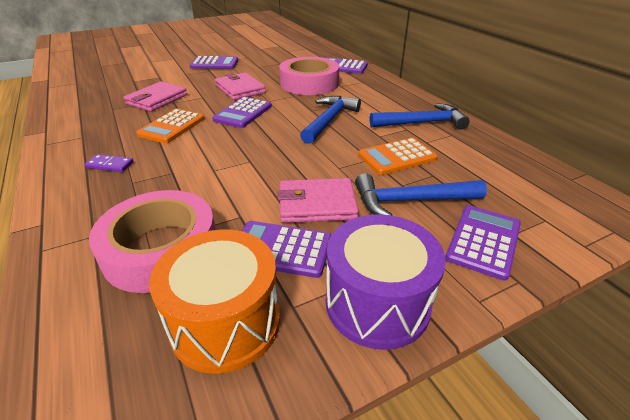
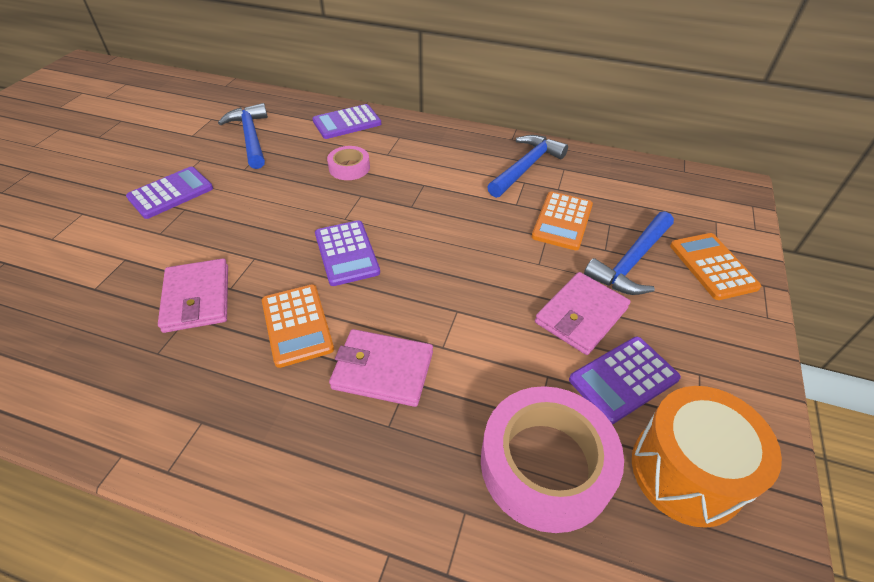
camera: 45 degrees left, 10 degrees up
(110, 165) = (322, 427): purple domino -> none
(240, 89) = (282, 219): pink wallet -> pink wallet (383, 370)
(309, 83) = (349, 167): pink tape -> pink tape, size x0.51
(329, 120) = (447, 210): blue hammer -> blue hammer (251, 137)
(377, 303) = (732, 368): purple drum -> none
(483, 241) = (712, 266): purple calculator -> orange calculator

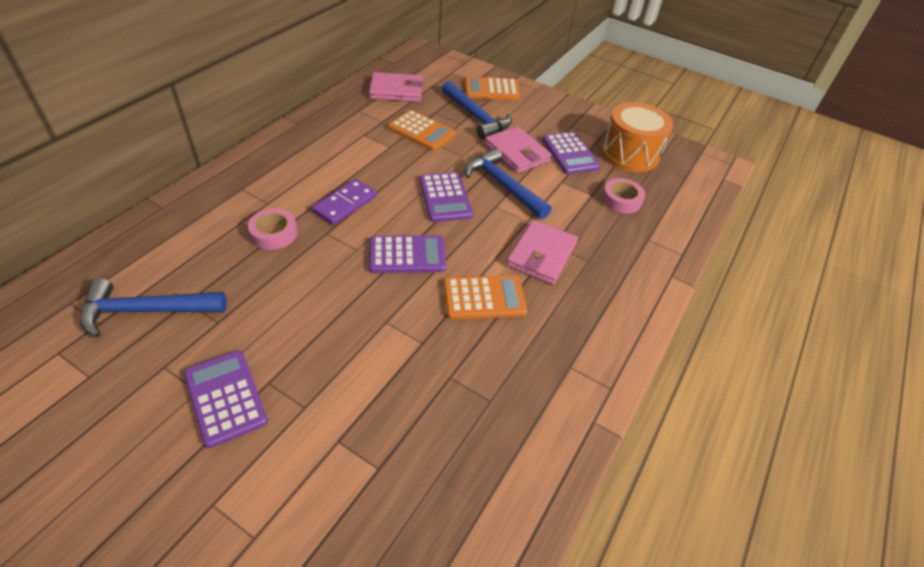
camera: 80 degrees left, 0 degrees up
(197, 298) = (427, 369): pink wallet -> pink wallet (396, 90)
(347, 122) = (181, 221): purple calculator -> purple calculator (445, 197)
(405, 196) = (345, 204): none -> purple domino
(526, 167) = (344, 127): blue hammer -> blue hammer (503, 185)
(546, 464) = (621, 200): pink tape -> pink tape, size x0.51

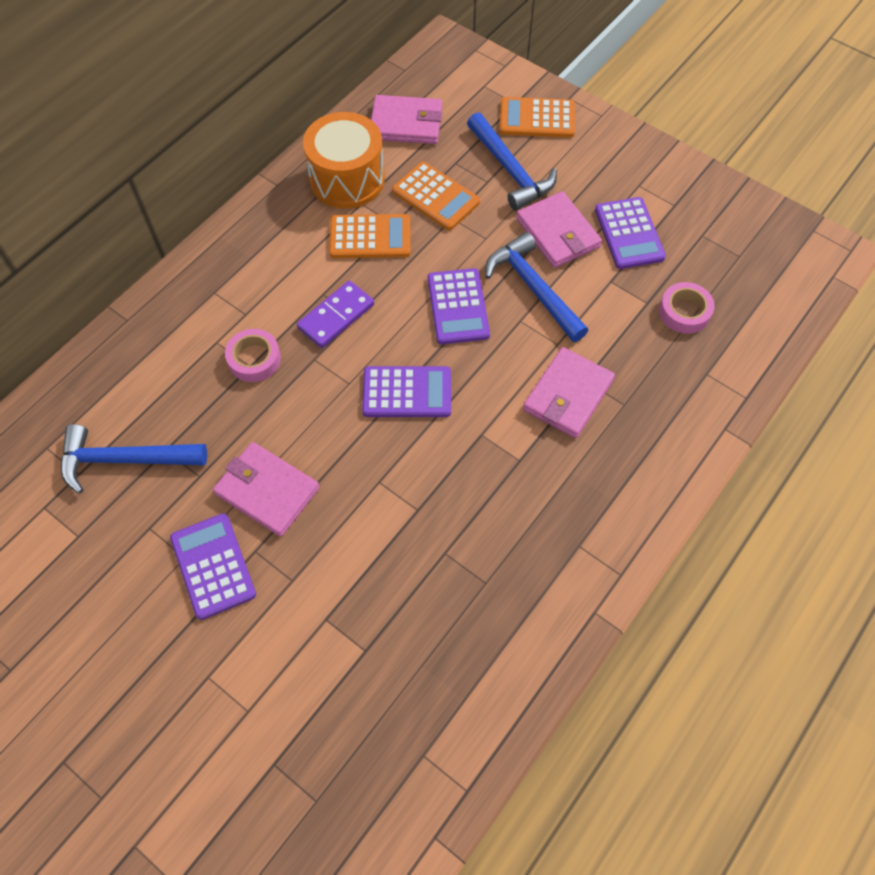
camera: 10 degrees right, 15 degrees up
(282, 332) = (267, 491): none -> pink wallet
(484, 298) = (492, 454): orange calculator -> orange calculator (370, 237)
(630, 154) = (711, 234): orange drum -> orange drum (347, 179)

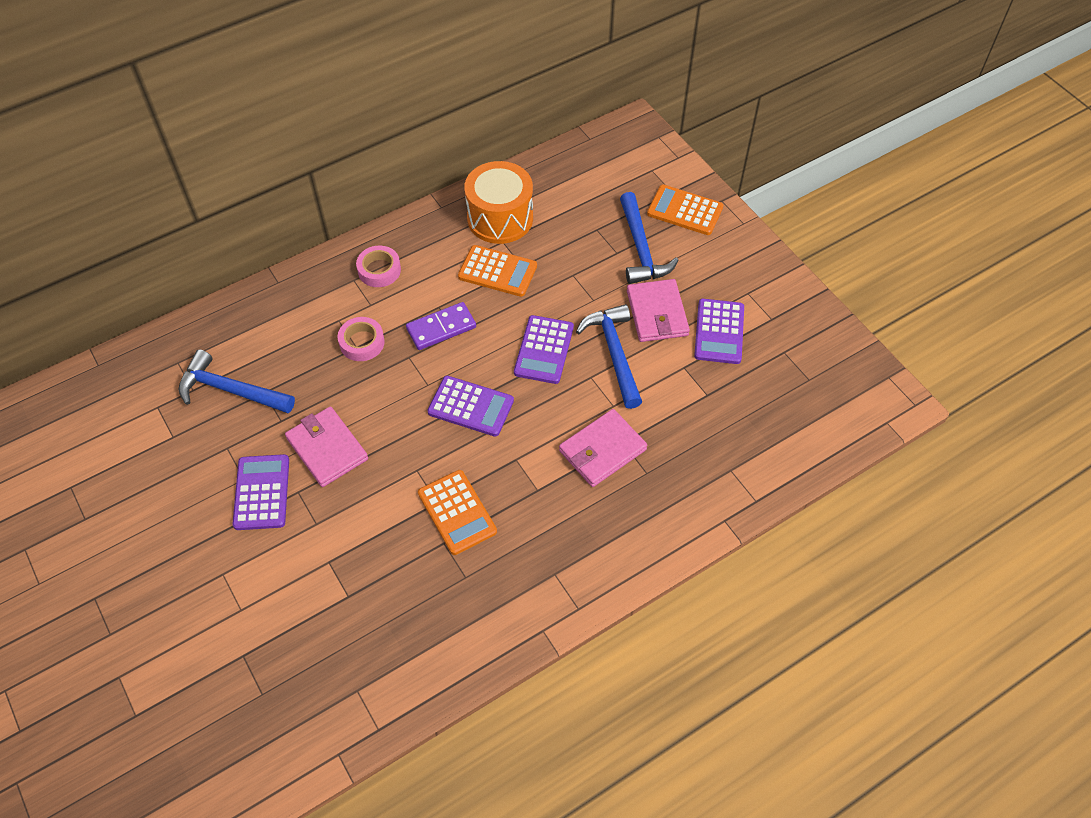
camera: 20 degrees right, 5 degrees down
(406, 123) = (570, 184): pink wallet -> none
(435, 197) = (567, 253): orange calculator -> orange calculator (457, 512)
(684, 312) = (736, 412): pink tape -> pink tape (379, 270)

